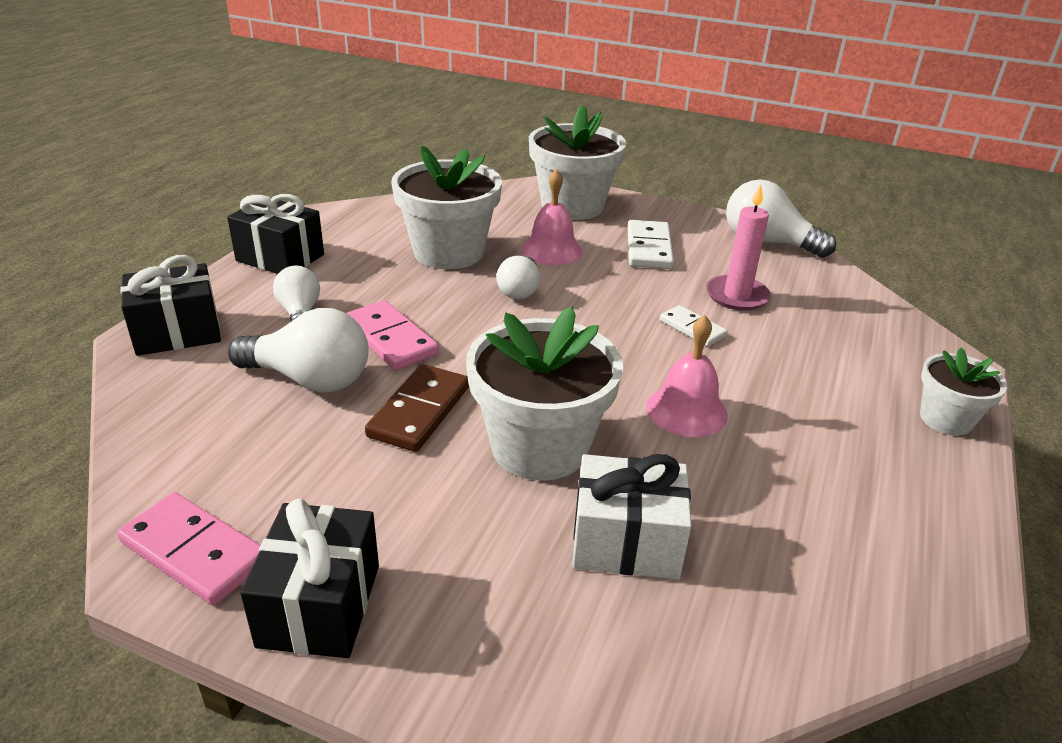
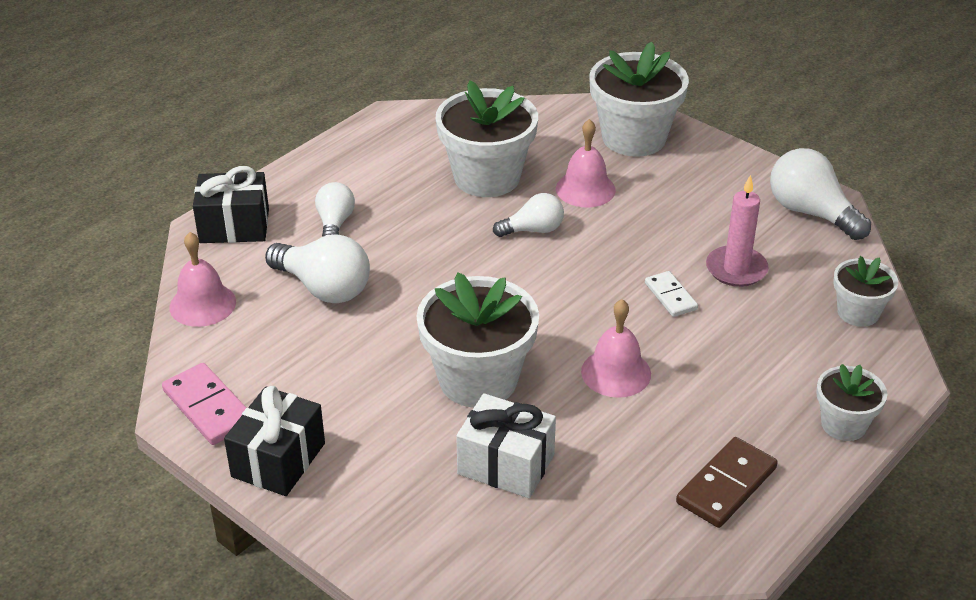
camera: 20 degrees right, 5 degrees up
(156, 422) = (202, 304): none -> pink bell
(280, 258) = (335, 161): black gift -> none
(390, 339) = (399, 261): pink domino -> none
(419, 411) = (398, 332): brown domino -> brown domino (726, 485)
(520, 290) = (533, 230): white light bulb -> white light bulb turned 135 degrees counterclockwise
(648, 248) = (682, 201): white domino -> none
(872, 315) = (858, 312): none -> white flower pot

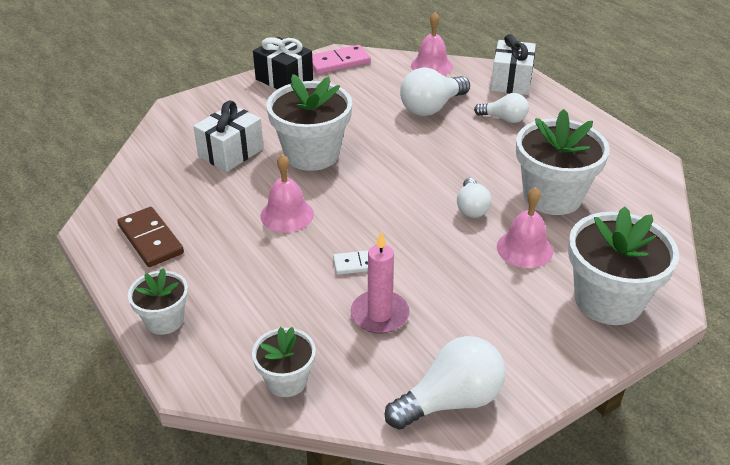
camera: 105 degrees right, 0 degrees up
(234, 226) = (511, 81): black gift -> white gift

